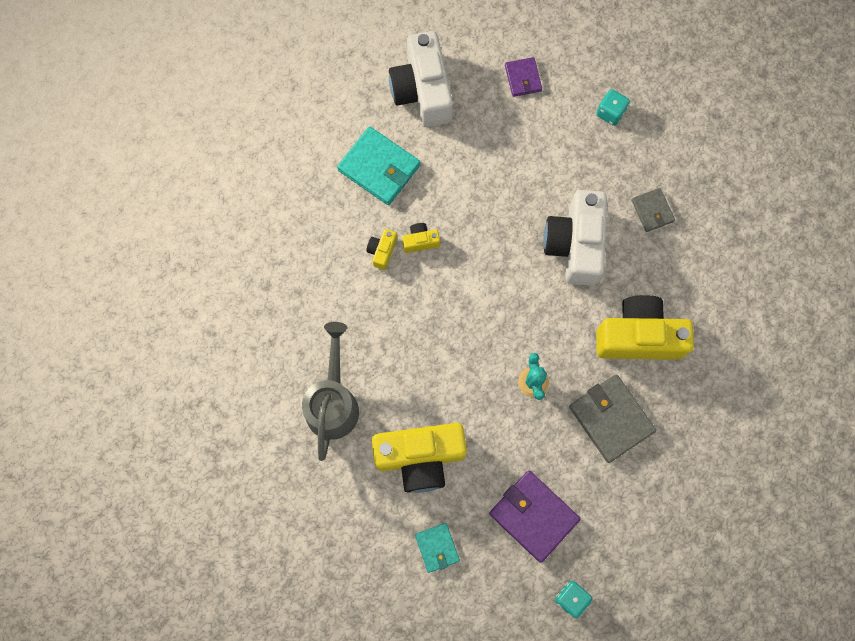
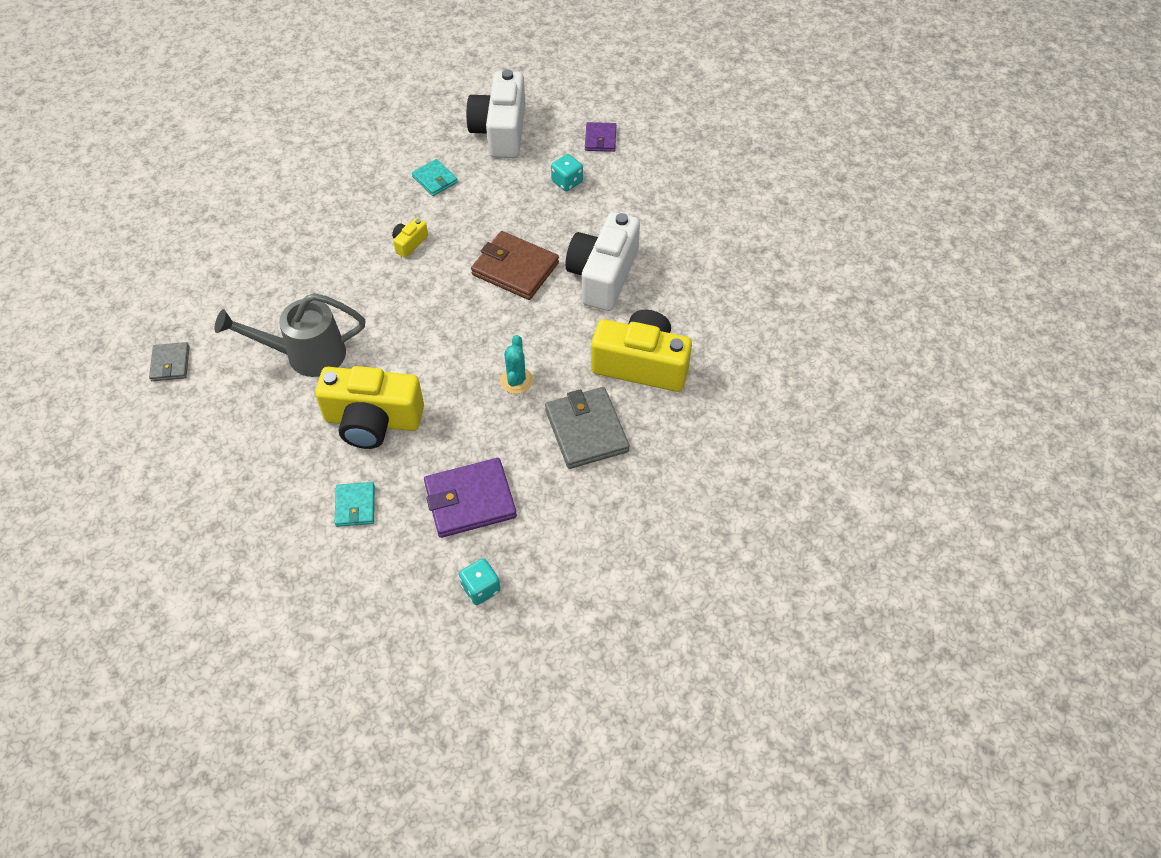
camera: 15 degrees right, 20 degrees down
(333, 402) = (306, 355): grey watering can -> grey watering can turned 120 degrees counterclockwise
(379, 168) = (435, 179): turquoise wallet -> turquoise wallet, size x0.57
(420, 241) = (450, 243): yellow camera -> none
(491, 257) = (515, 269): none -> brown wallet
(533, 516) = (470, 500): purple wallet -> purple wallet turned 75 degrees counterclockwise
(610, 113) = (676, 180): turquoise dice -> turquoise dice (567, 182)
(652, 211) = (692, 264): grey wallet -> grey wallet (170, 363)

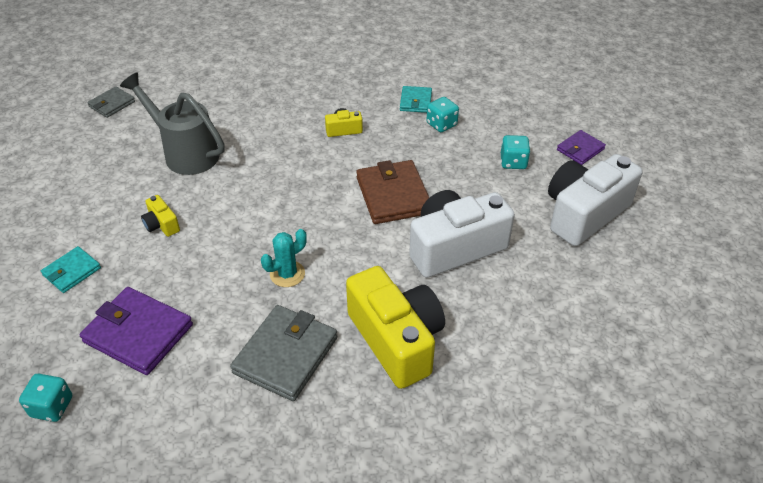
camera: 45 degrees right, 10 degrees down
(373, 421) = (161, 225): yellow camera -> yellow camera, size x0.43
(479, 186) = (441, 124): none -> turquoise dice
(500, 131) = (505, 99): white camera -> white camera (584, 214)

